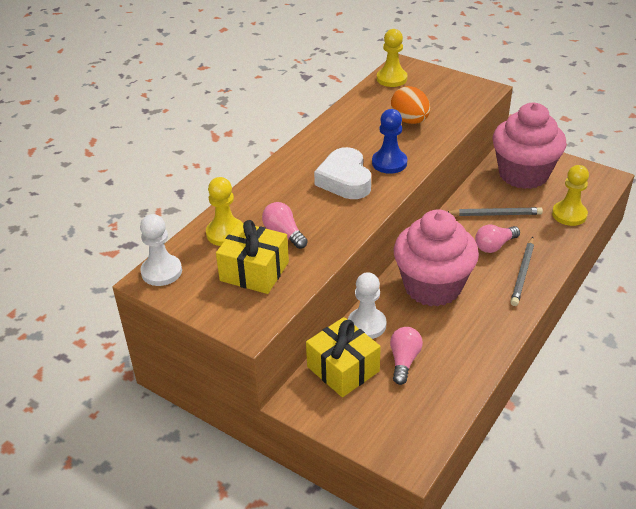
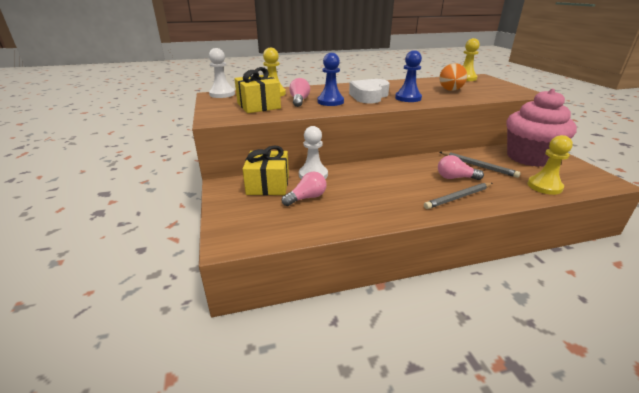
camera: 40 degrees right, 10 degrees down
(321, 216) = (330, 102): none -> blue pawn
(432, 287) = (380, 177): pink cupcake -> none

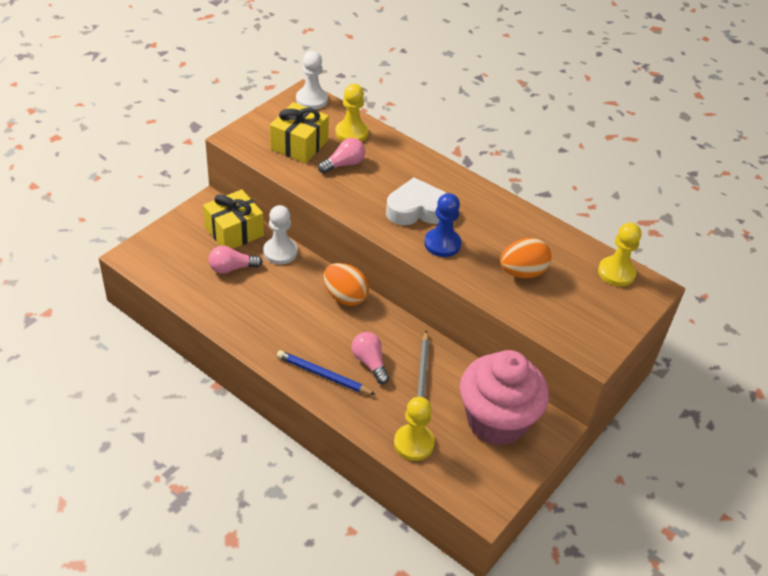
camera: 50 degrees right, 15 degrees up
(306, 198) = (232, 268): pink light bulb -> pink light bulb turned 150 degrees clockwise
(330, 102) = (364, 188): blue pawn -> none
(383, 167) = (345, 297): none -> orange egg
(458, 197) = (323, 375): grey pencil -> blue pencil

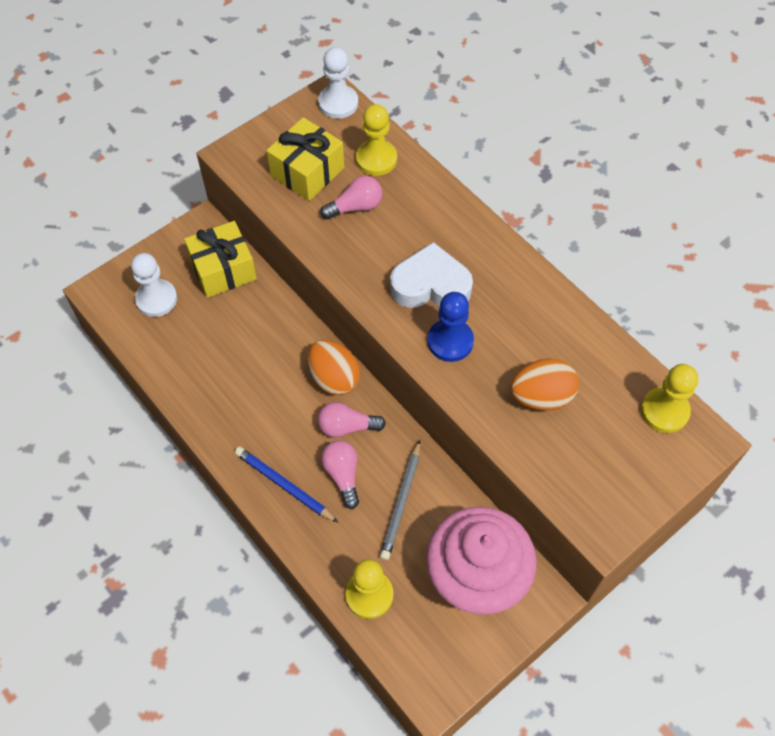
camera: 15 degrees right, 15 degrees up
(232, 268) = (210, 322): pink light bulb -> pink light bulb (347, 427)
(280, 252) = (271, 305): white pawn -> white pawn (156, 299)

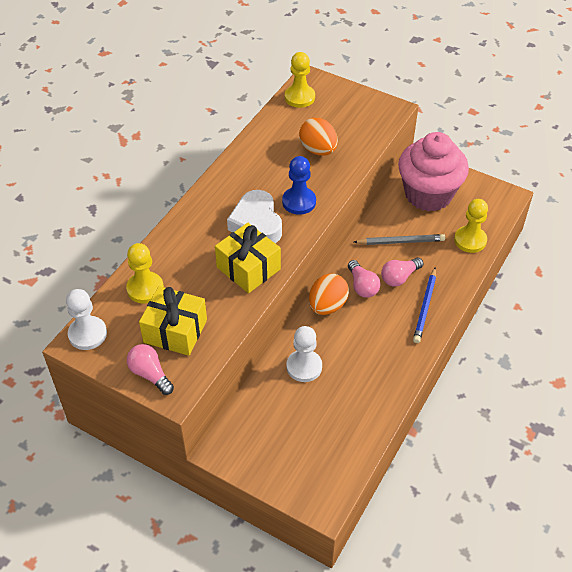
camera: 110 degrees left, 10 degrees down
(156, 299) = (311, 454): white pawn -> white pawn (304, 367)
(223, 270) = (260, 415): yellow gift -> yellow gift (248, 268)
(355, 207) = (201, 287): pink light bulb -> pink light bulb (150, 374)

